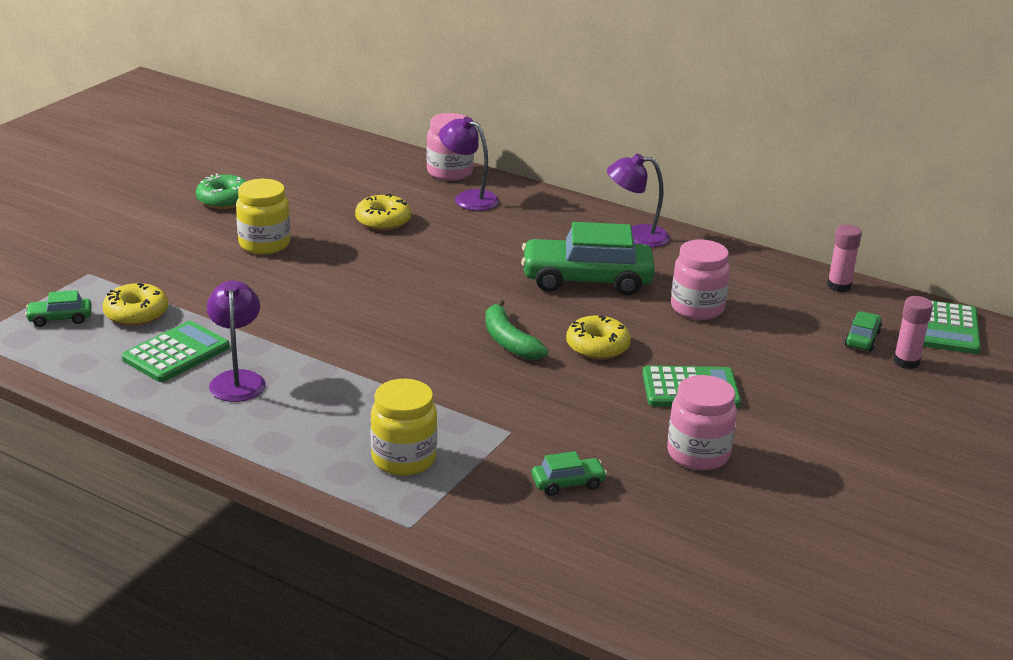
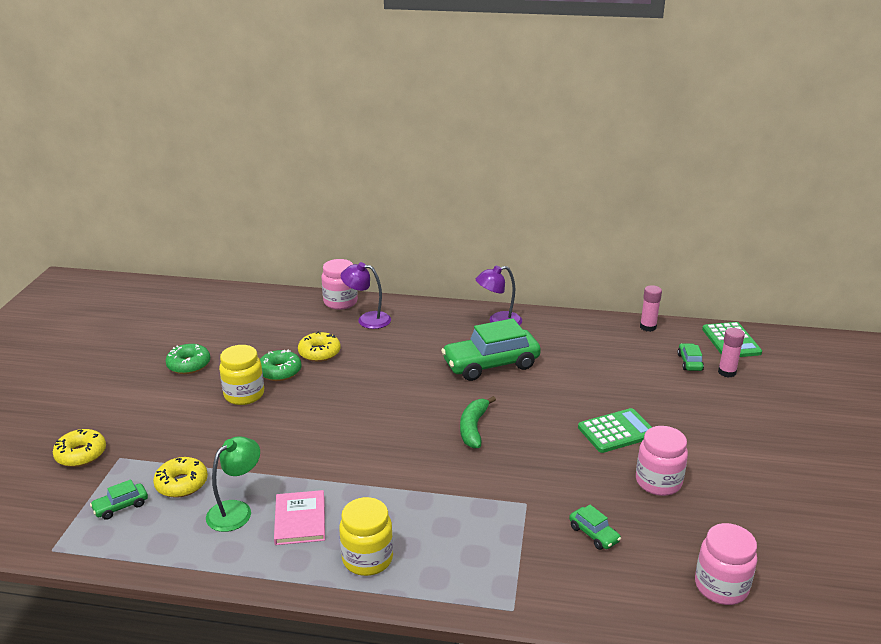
camera: 20 degrees left, 0 degrees up
(176, 353) = (236, 510): green calculator -> green lamp
(237, 379) = (300, 520): purple lamp -> pink book
(322, 230) = (280, 371): none -> green donut
(403, 459) = (469, 551): yellow jar -> yellow jar (367, 559)
(509, 341) = (473, 428): green banana -> green banana turned 60 degrees clockwise
(568, 483) = (594, 534): green car -> green car turned 90 degrees clockwise
(597, 347) = (534, 415): yellow donut -> yellow donut (81, 454)
(697, 308) = (576, 367): pink jar -> pink jar (721, 586)

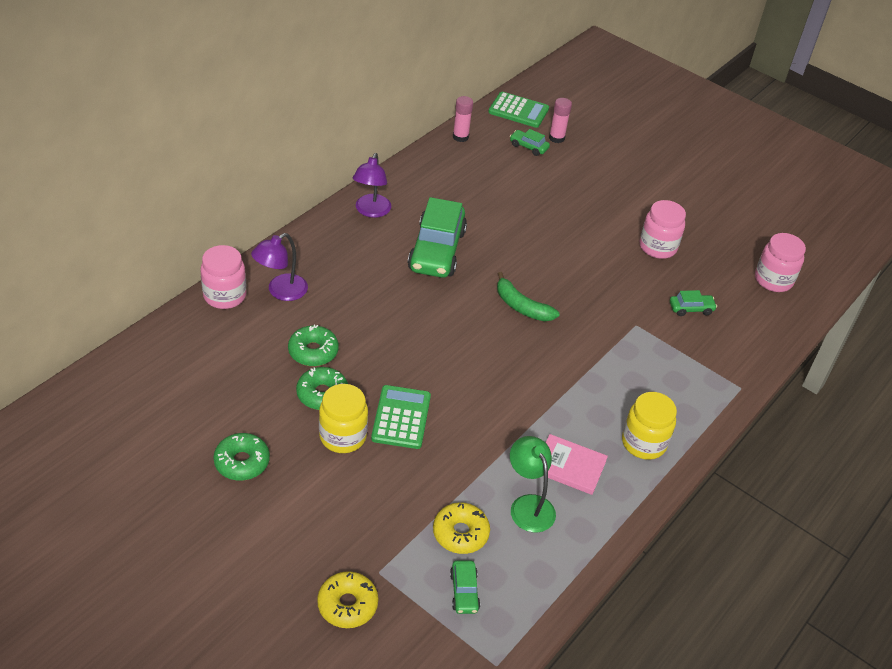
camera: 65 degrees left, 15 degrees up
(319, 353) = (313, 351): yellow donut -> green donut
(616, 431) = (585, 233): green calculator -> green calculator (401, 417)

